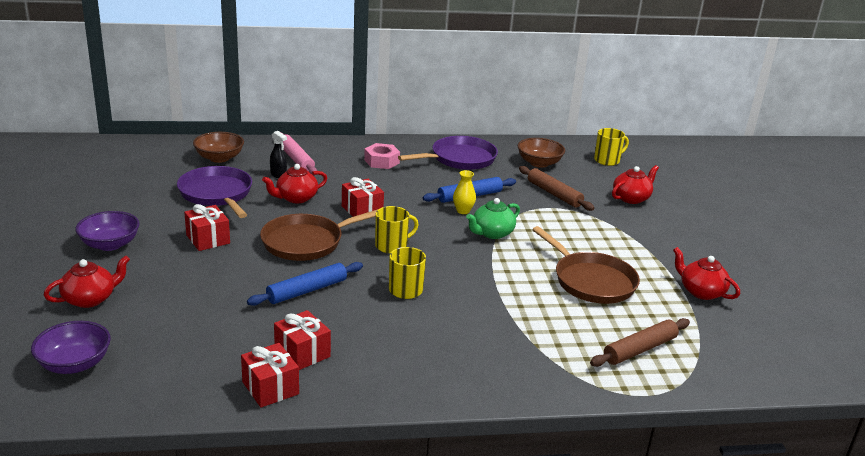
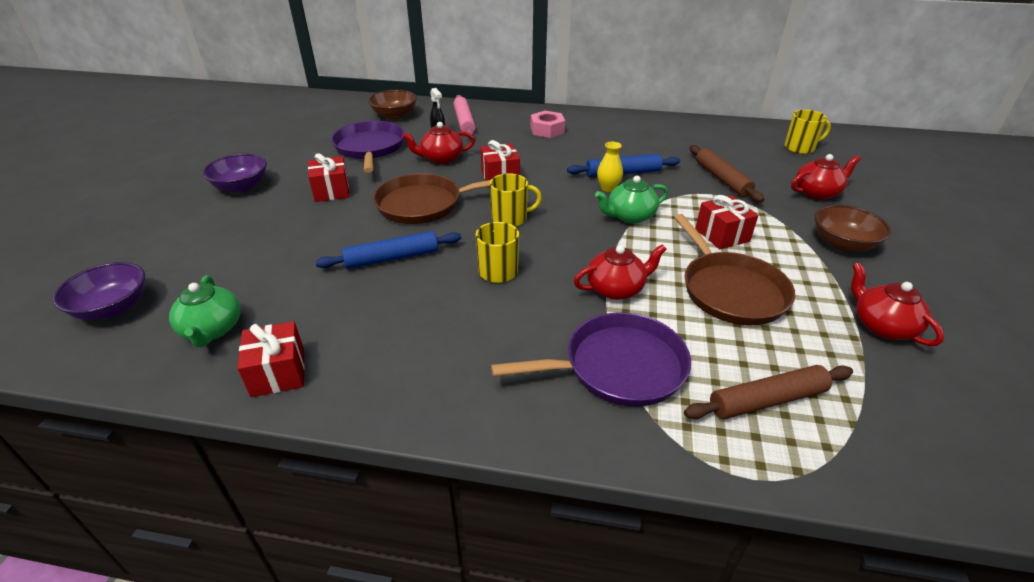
camera: 20 degrees right, 10 degrees up
(90, 299) = (182, 239): red teapot -> red teapot (616, 289)
(186, 367) = (212, 329): none -> green teapot
(302, 353) = (340, 333): red gift -> red gift (722, 235)
(460, 159) = (630, 133): purple pan -> purple pan (618, 367)
(539, 163) = (717, 144): brown bowl -> brown bowl (843, 243)

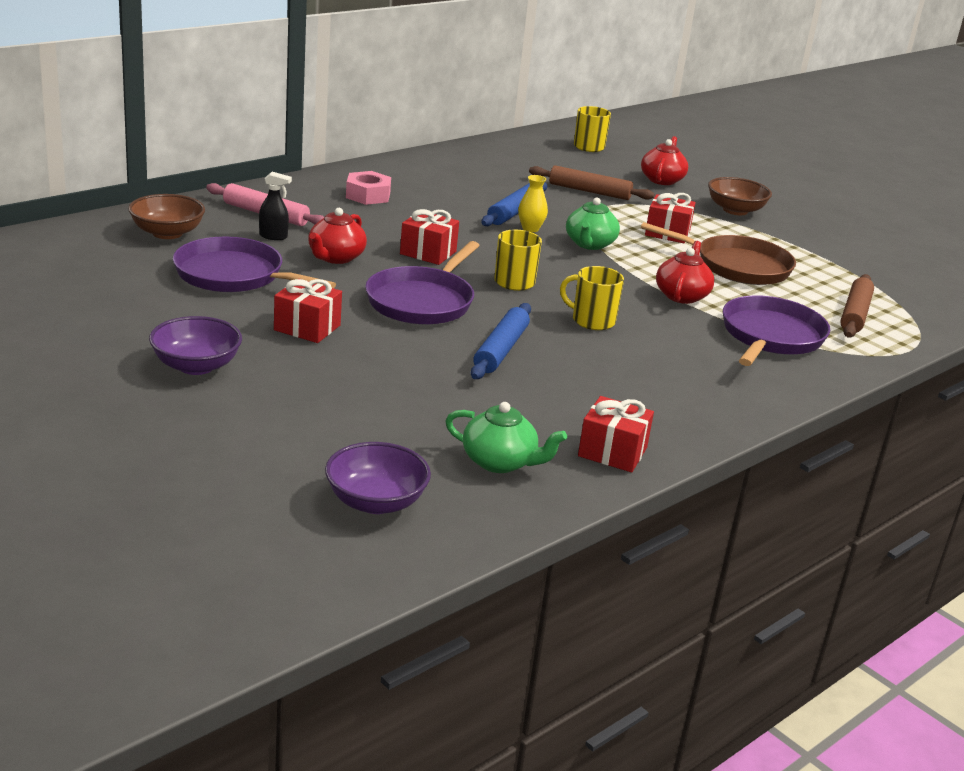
camera: 55 degrees left, 10 degrees down
(423, 204) = (422, 301): brown pan -> purple pan
(882, 326) = (831, 251): red teapot -> none

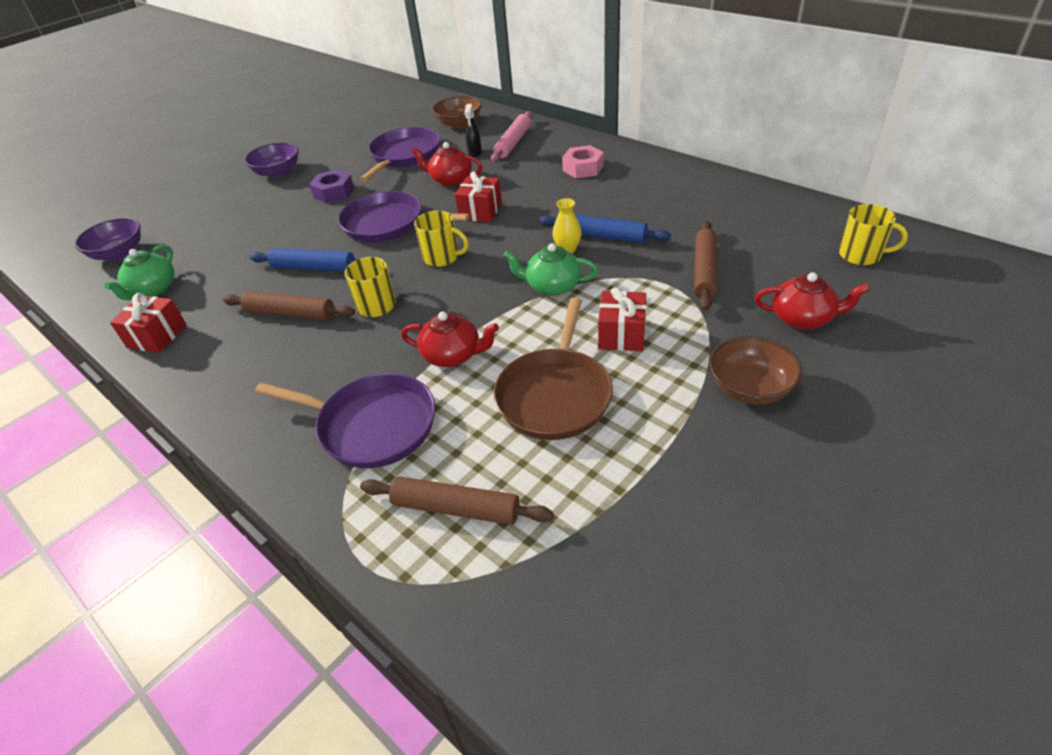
camera: 90 degrees right, 15 degrees up
(307, 328) = (334, 192): red gift -> purple nut
(592, 367) = (290, 313): none -> brown rolling pin

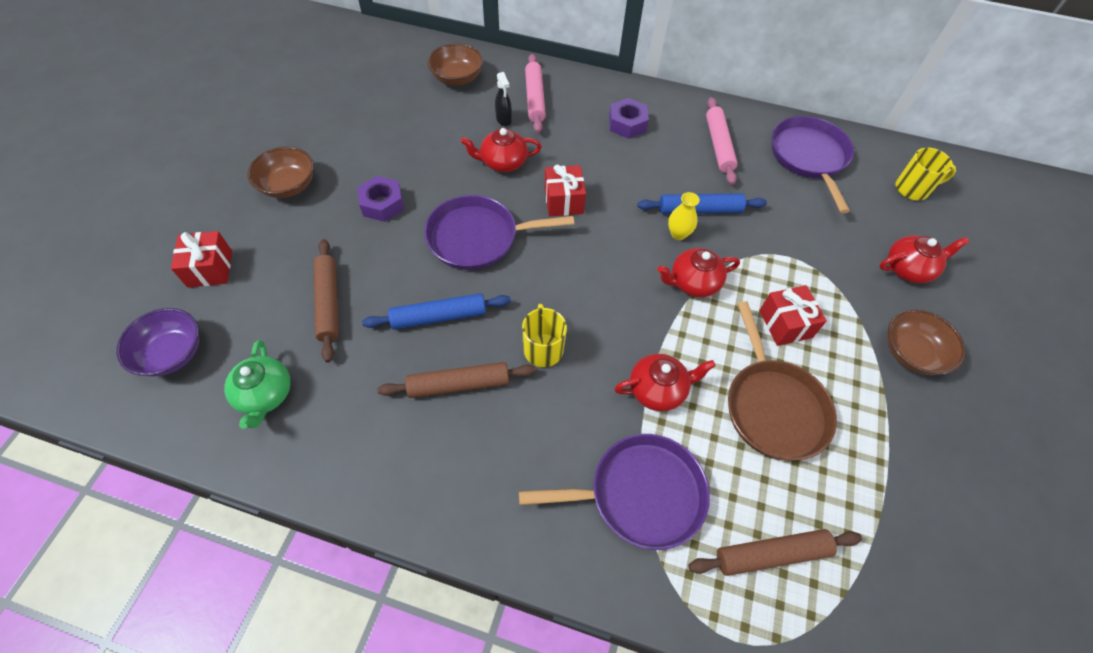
camera: 30 degrees left, 15 degrees up
(157, 336) = (326, 458): red gift -> red gift (210, 269)
(278, 172) = (288, 186): purple bowl -> brown bowl
(404, 155) = (426, 135): purple pan -> purple pan (809, 157)
(442, 257) = (566, 271): yellow mug -> none
(552, 286) = (693, 282): green teapot -> red teapot
(583, 168) = (627, 124): pink nut -> purple nut
(661, 193) = (718, 145): none -> pink rolling pin
(704, 271) = (808, 234): brown rolling pin -> brown rolling pin (328, 303)

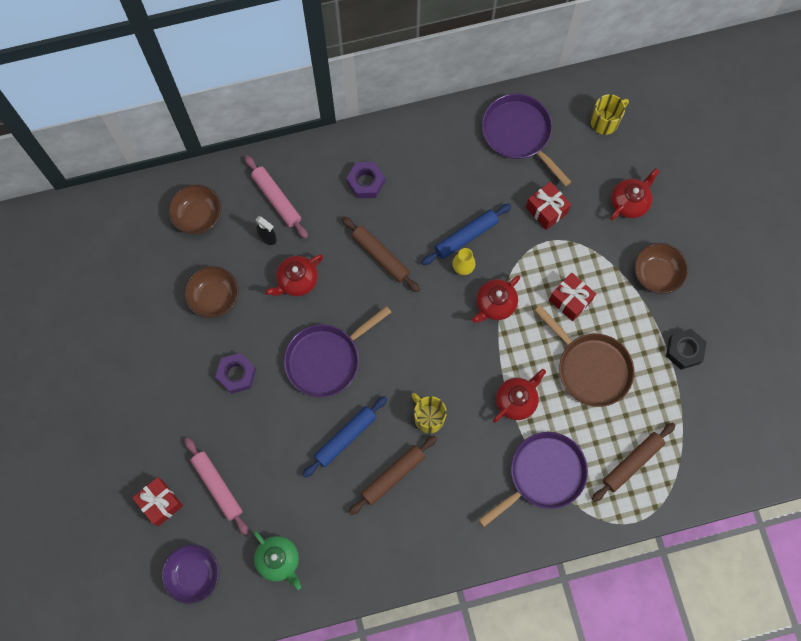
camera: 30 degrees left, 15 degrees up
(288, 186) = (153, 403): brown bowl -> brown bowl (214, 297)
(328, 303) = (265, 475): brown rolling pin -> brown rolling pin (380, 256)
(563, 201) = (365, 289): red gift -> red gift (546, 210)
(718, 145) = (447, 163): pink rolling pin -> pink rolling pin (217, 487)
(912, 456) = (684, 350): none -> black nut

